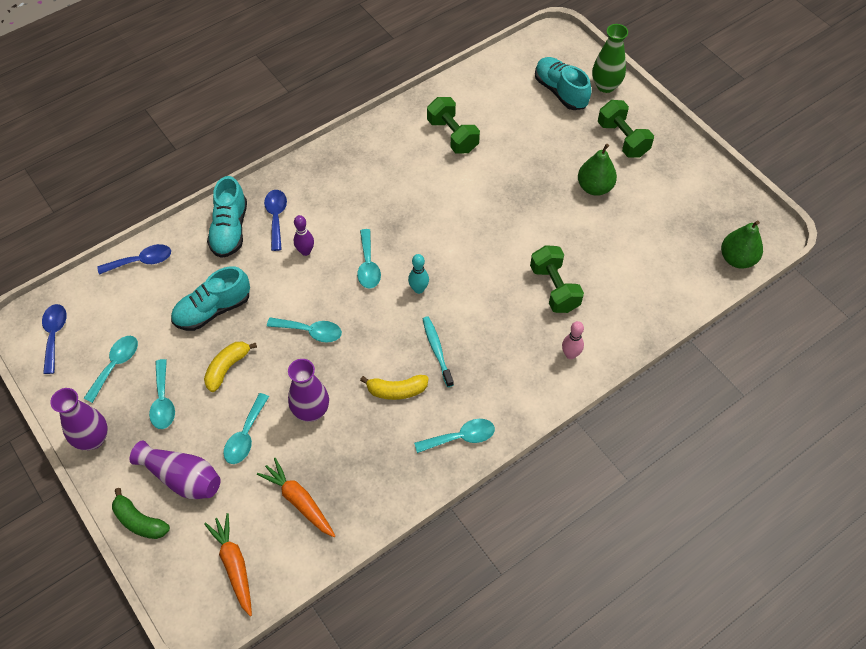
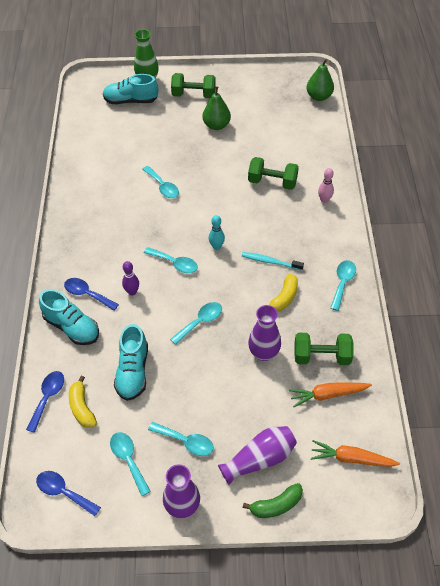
camera: 55 degrees left, 5 degrees down
(227, 368) = (190, 386): yellow banana -> yellow banana (82, 408)
(245, 436) = (254, 402): turquoise spoon -> turquoise spoon (162, 187)
(452, 135) = (112, 167): green dumbbell -> green dumbbell (321, 356)

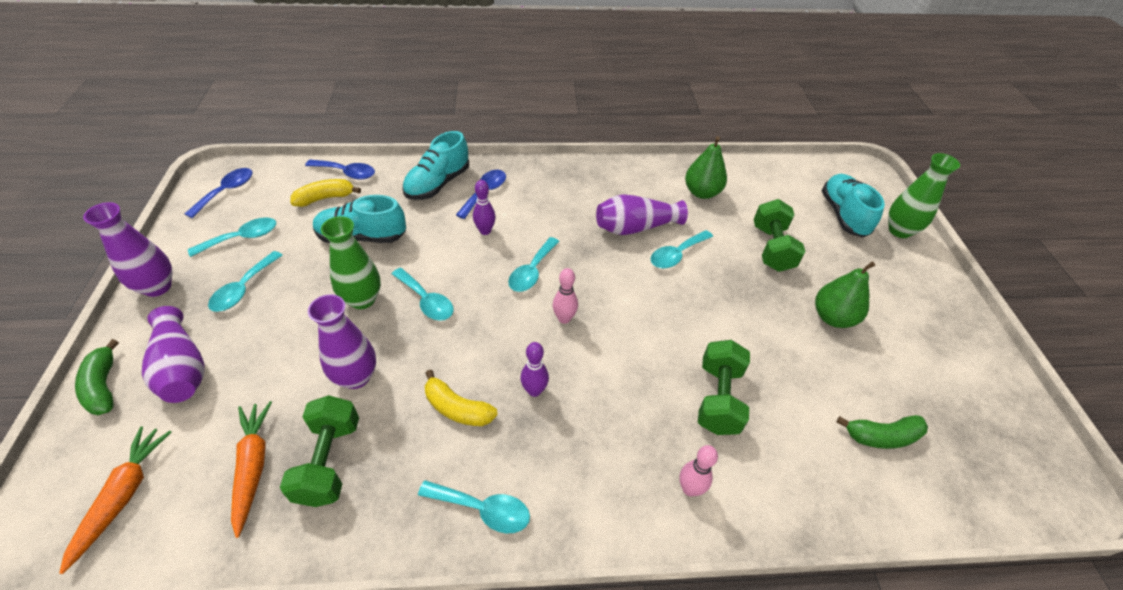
camera: 85 degrees right, 5 degrees down
(134, 205) = (635, 227): none -> purple vase
(193, 95) = (894, 286): green dumbbell -> green dumbbell (771, 248)
(198, 360) = (362, 299): none -> green vase
(216, 247) = (564, 318): turquoise bowling pin -> pink bowling pin
(270, 262) = (534, 390): turquoise toothbrush -> purple bowling pin
(291, 125) = (882, 436): none -> green banana
(319, 97) = (998, 497): green pear -> green pear (701, 192)

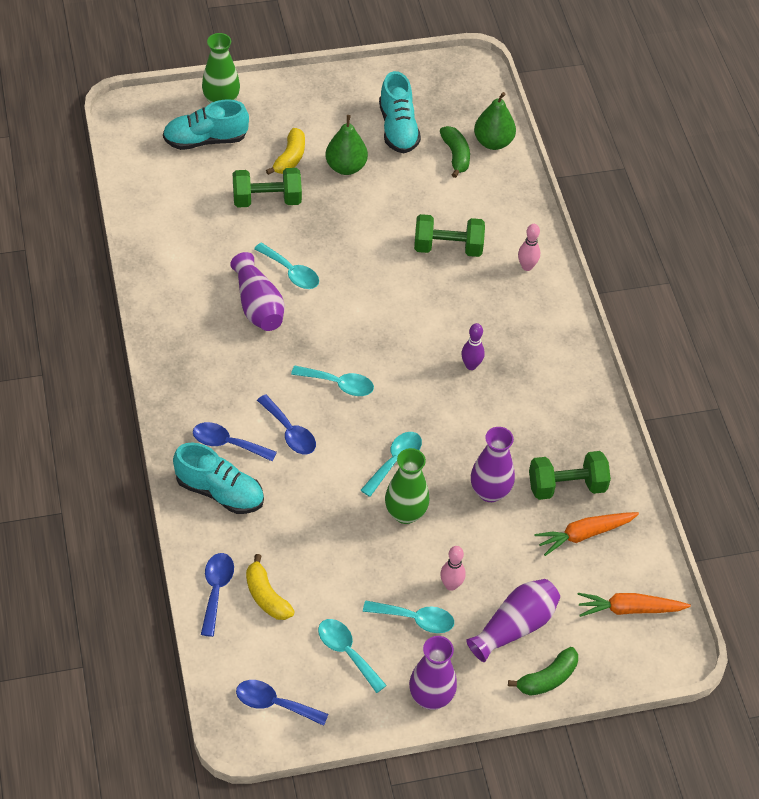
camera: 100 degrees left, 5 degrees up
(362, 237) = (321, 540): turquoise shoe -> turquoise shoe (398, 128)
(457, 408) = (500, 414): yellow banana -> yellow banana (290, 158)
(483, 509) = (575, 383): turquoise spoon -> none
(485, 231) = (290, 432): purple bowling pin -> blue spoon
(564, 318) = (391, 353): pink bowling pin -> pink bowling pin (451, 585)
(701, 192) = (190, 250): green pear -> green pear (493, 142)

